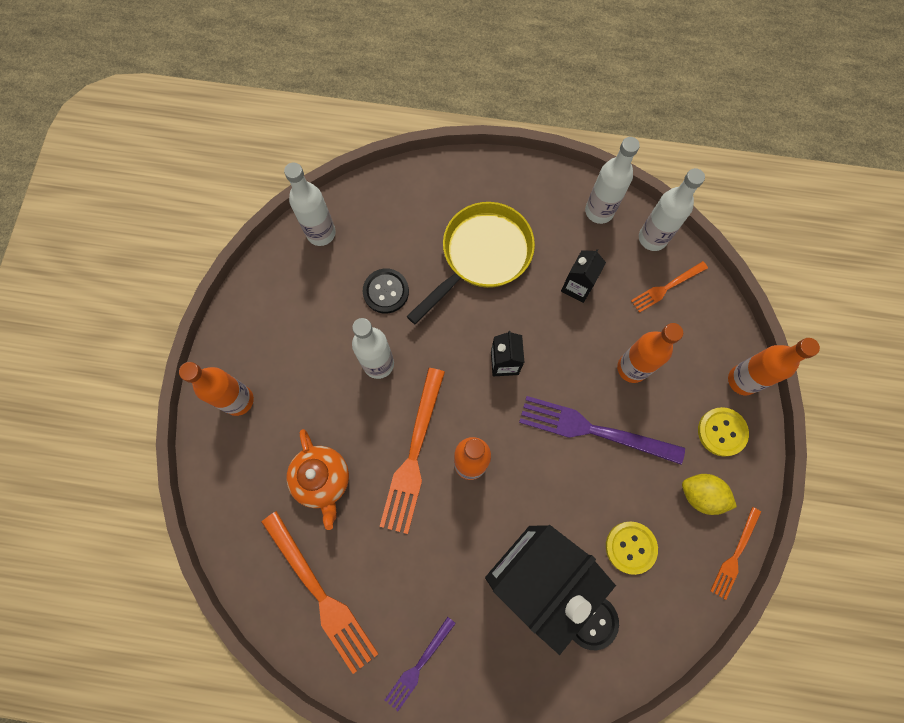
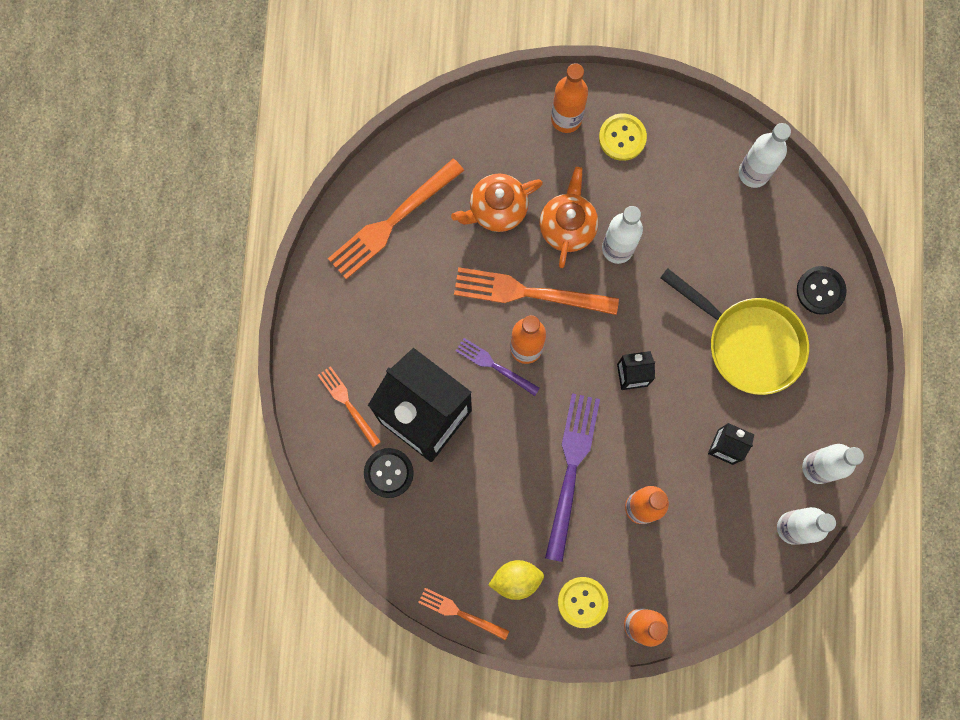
camera: 85 degrees right, 5 degrees up
(350, 410) = (567, 226): none -> orange teapot
(386, 291) = (696, 247): black button -> black button (820, 290)
(418, 666) = (337, 316): purple fork -> purple fork (494, 365)
(630, 547) = (459, 509): yellow button -> yellow button (622, 137)
(666, 288) = (735, 543): orange fork -> orange fork (347, 403)
(701, 495) = (516, 579): yellow lemon -> yellow lemon turned 60 degrees clockwise

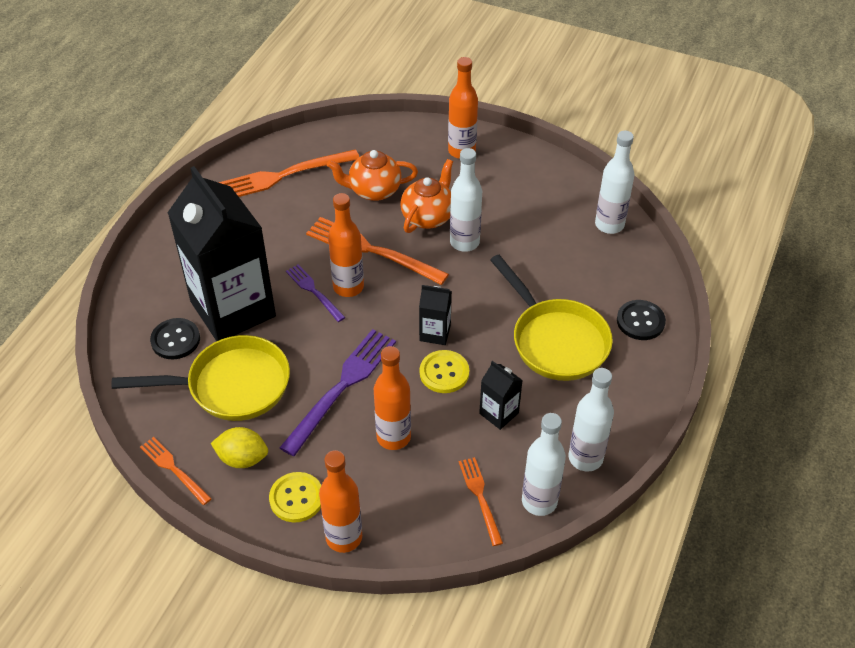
camera: 20 degrees right, 30 degrees down
(347, 403) = (171, 281): orange fork -> orange fork (480, 496)
(467, 505) = (231, 385): none -> yellow pan
(622, 137) = (503, 174): yellow button -> yellow button (444, 373)

